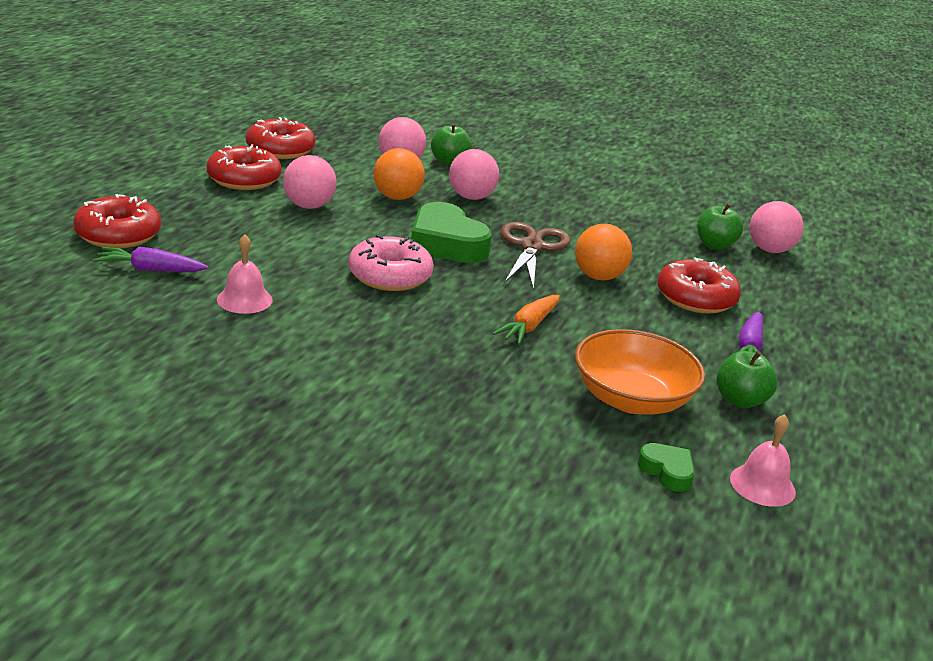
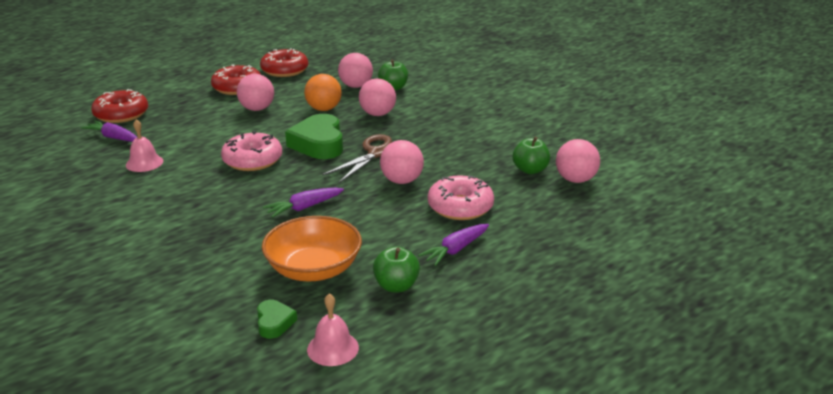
camera: 30 degrees right, 0 degrees up
(529, 327) = (304, 208): orange carrot -> purple carrot
(598, 277) = (402, 181): orange ball -> pink ball
(696, 298) = (460, 207): red donut -> pink donut

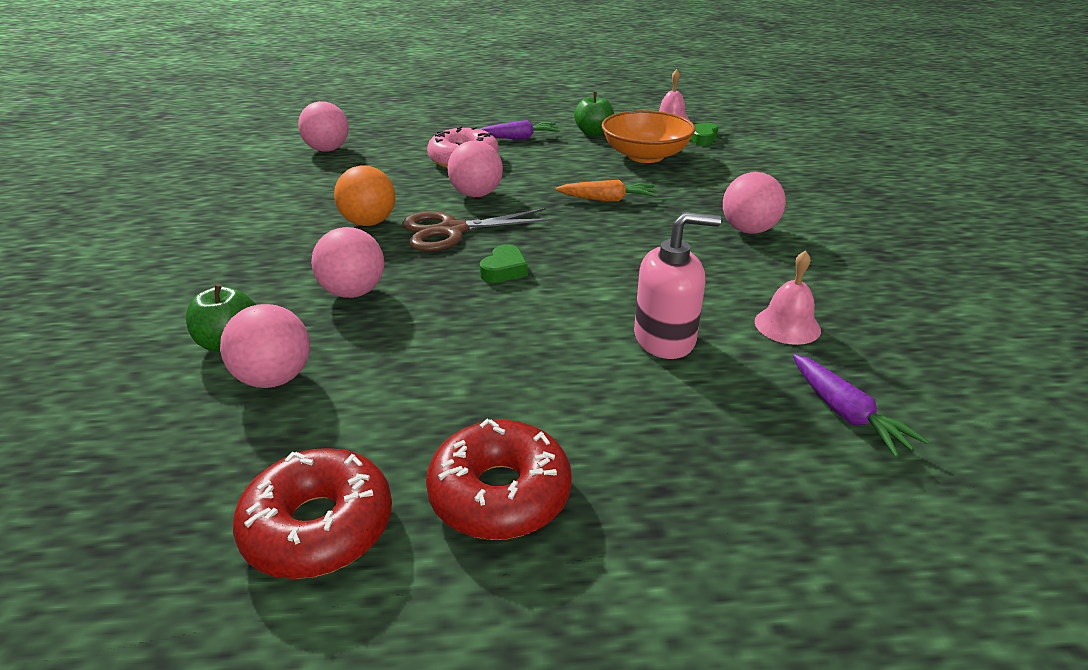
camera: 145 degrees left, 5 degrees up
(121, 114) = (829, 499): red donut -> none
(206, 140) = (665, 339): none -> pink soap dispenser
(252, 160) = (618, 274): pink donut -> none
(257, 109) = (522, 387): pink ball -> pink ball (748, 230)
(304, 208) = (607, 200): purple carrot -> orange carrot
(318, 144) = (504, 270): green heart -> green heart, size x0.49
(324, 109) = (412, 337): orange ball -> orange ball (369, 222)
(530, 170) = (343, 167): green apple -> none

